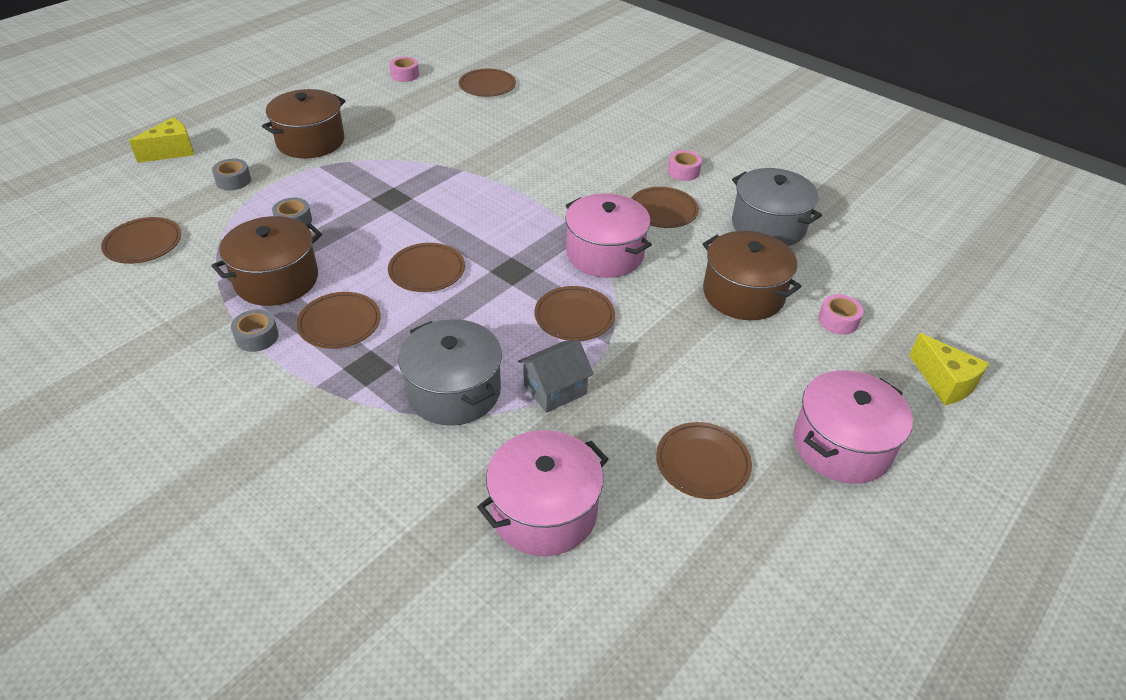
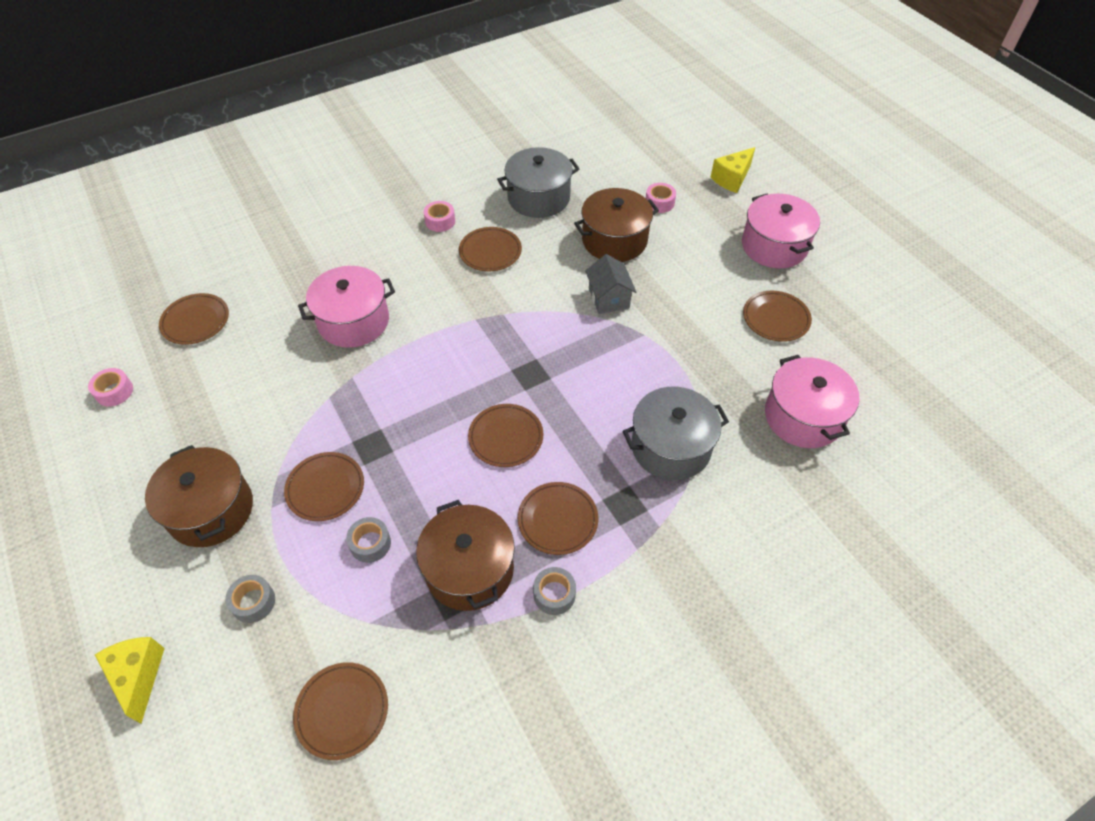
camera: 70 degrees left, 10 degrees up
(555, 389) = (686, 381): grey house -> grey house (609, 298)
(574, 317) = (606, 347): brown plate -> brown plate (325, 488)
(605, 254) = (533, 305): pink pot -> pink pot (353, 321)
(944, 382) = (732, 179): yellow cheese -> yellow cheese turned 150 degrees clockwise

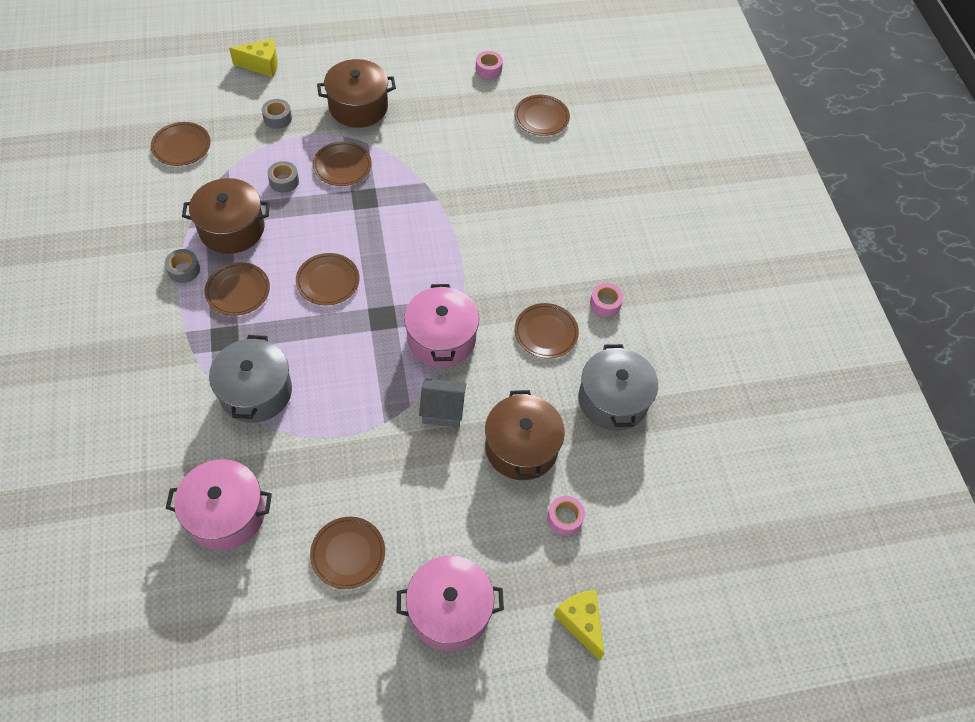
camera: 105 degrees right, 5 degrees up
(353, 321) = (498, 212): pink pot -> pink pot (441, 338)

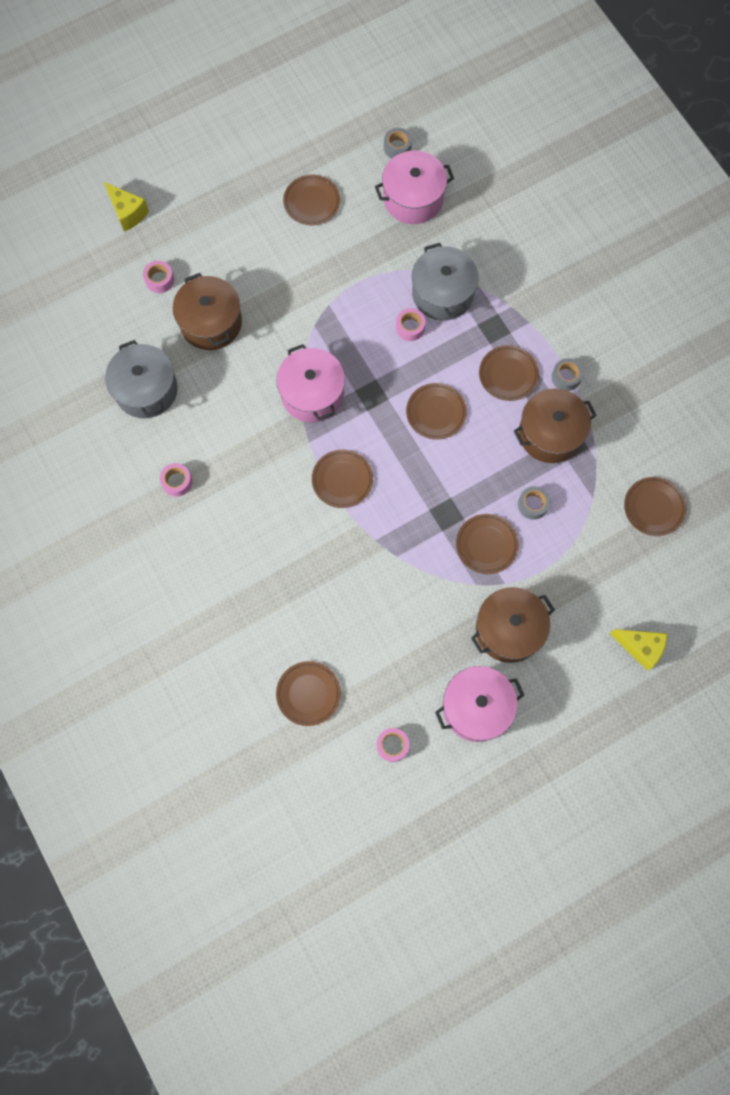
camera: 165 degrees right, 15 degrees up
(262, 65) = (640, 647): yellow cheese -> yellow cheese turned 135 degrees counterclockwise
(277, 118) = (582, 580): grey tape -> grey tape (397, 147)
(309, 368) = (410, 327): none -> pink tape
(442, 410) = (285, 330): grey house -> none
(449, 610) = (224, 190): pink pot -> pink pot (476, 707)
(546, 332) = (222, 432): brown plate -> brown plate (342, 480)

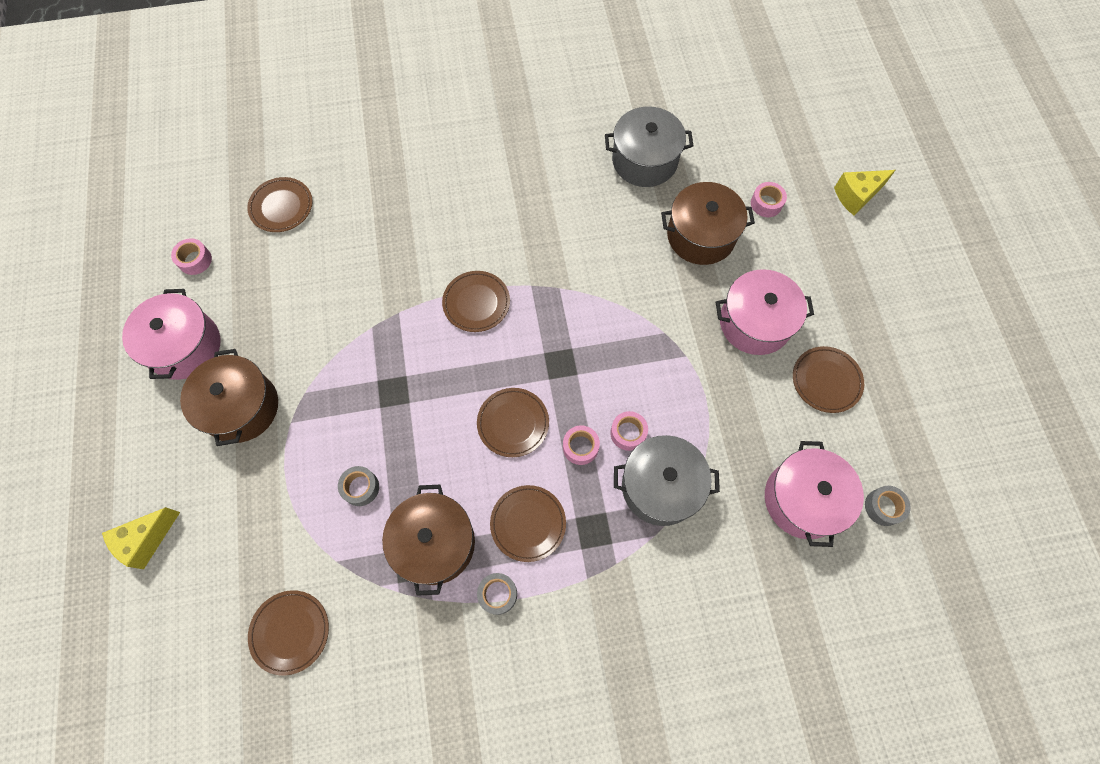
camera: 110 degrees right, 5 degrees down
(177, 482) = (537, 160): pink tape -> pink tape (580, 447)
(312, 393) = (584, 305): pink pot -> pink pot (755, 322)
(486, 545) = (340, 420): brown plate -> none

